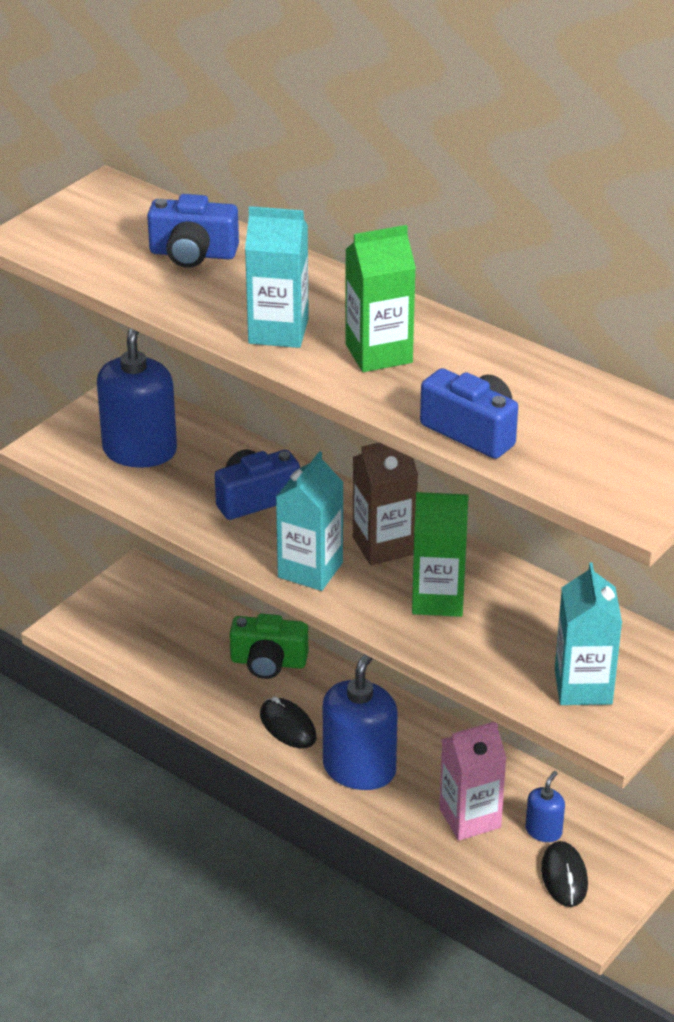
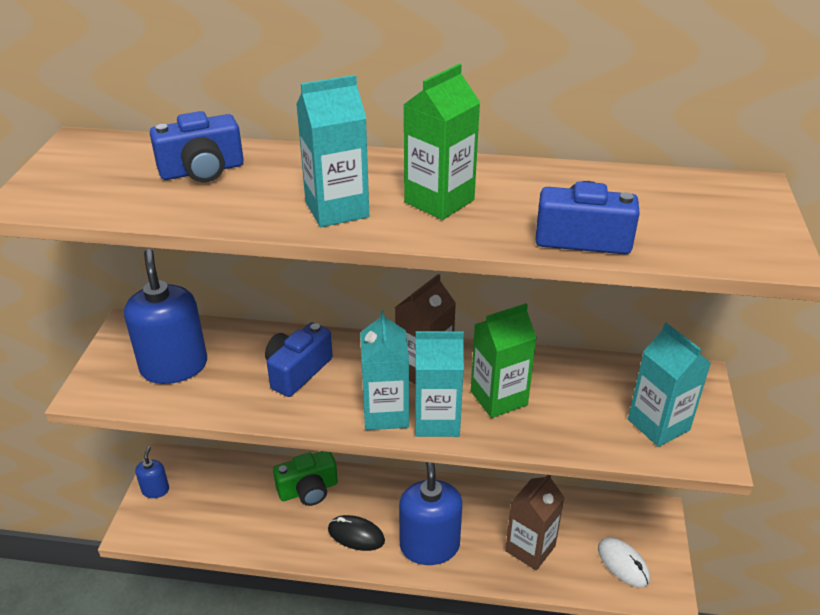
camera: 30 degrees left, 0 degrees up
(355, 595) = (437, 420): none -> turquoise carton
(470, 818) = (530, 548): pink carton -> brown carton
(543, 831) = (583, 534): blue soap dispenser -> blue soap dispenser (155, 490)
(564, 877) = (623, 564): black mouse -> white mouse

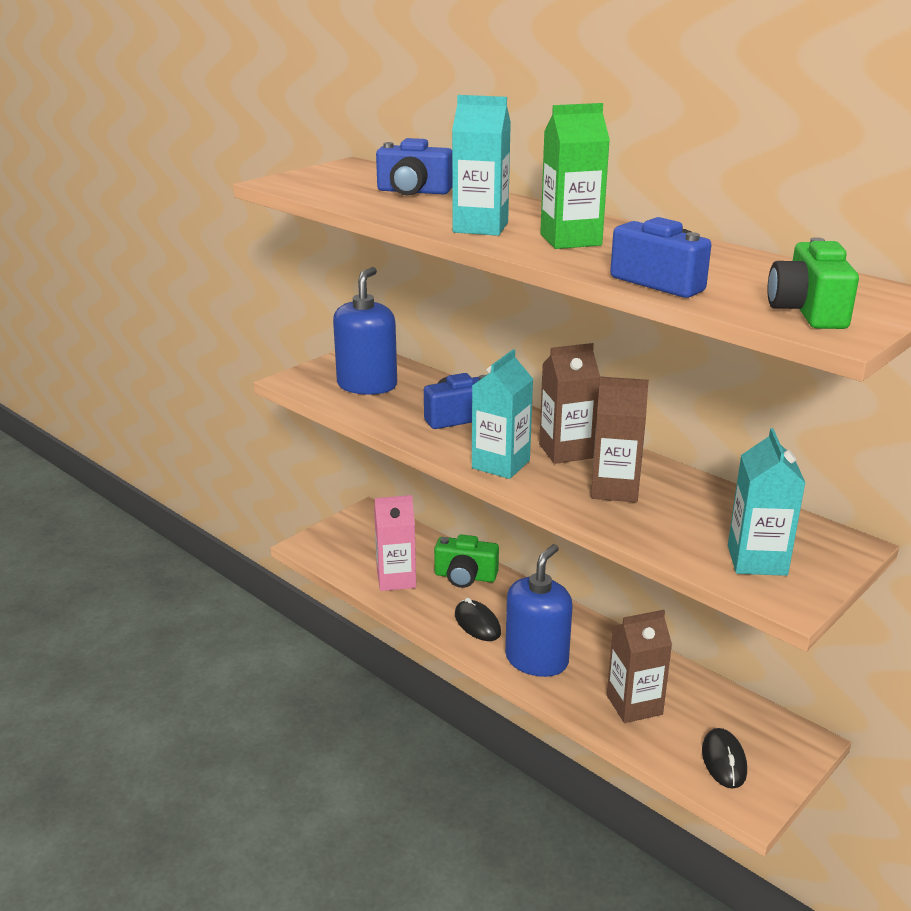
camera: 35 degrees right, 10 degrees down
(155, 490) = (343, 527): blue soap dispenser -> none
(250, 524) = (396, 579): none -> pink carton
(437, 420) = (540, 483): turquoise carton -> none
(498, 398) = (614, 489): green carton -> brown carton
(623, 564) = (724, 761): white mouse -> black mouse
(725, 236) = (808, 311): none -> green camera

